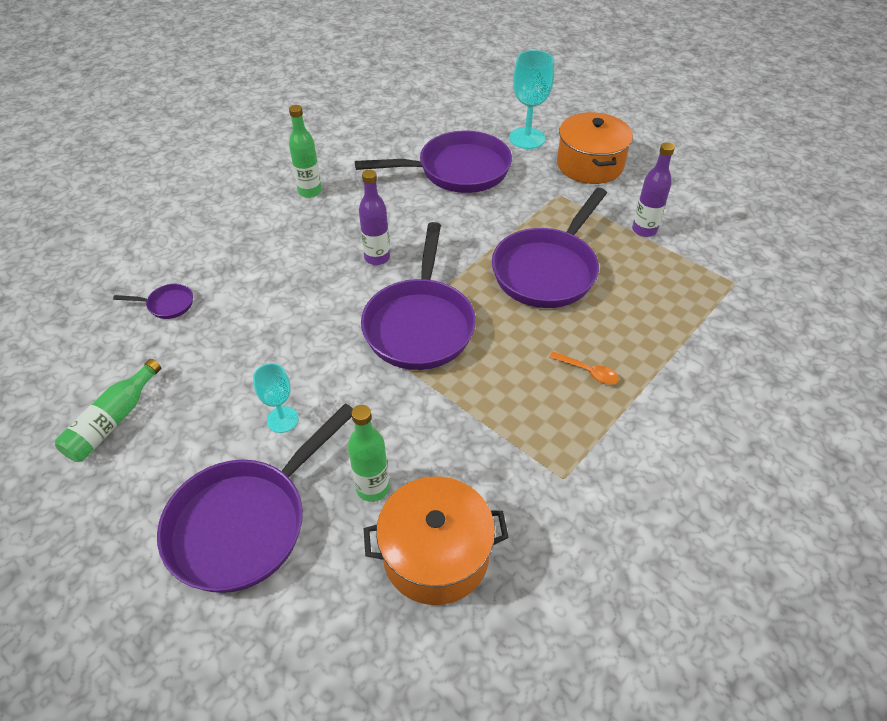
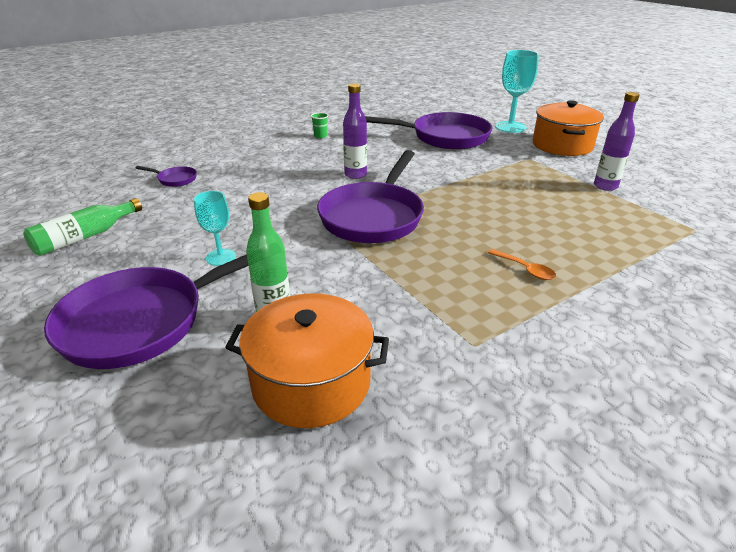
camera: 15 degrees right, 15 degrees down
(310, 191) = (320, 136): green bottle -> green cup
(547, 270) = (504, 199): purple pan -> none

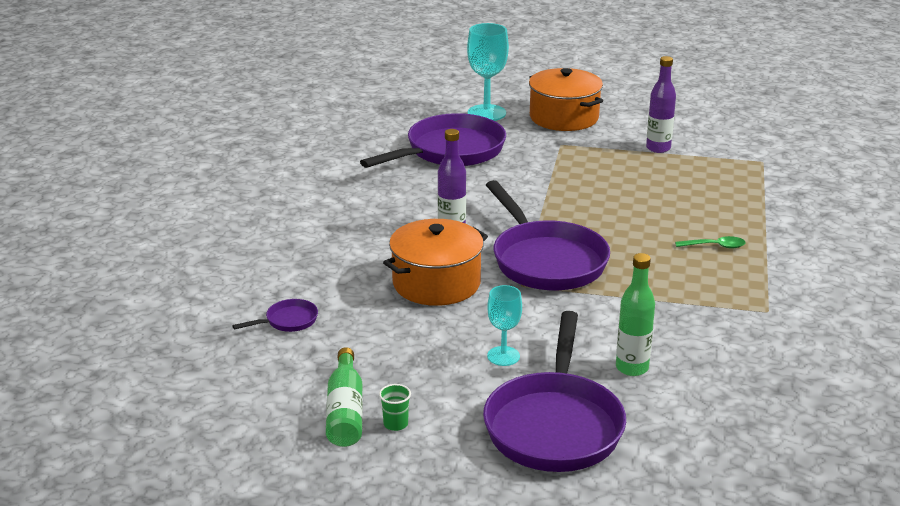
camera: 45 degrees left, 5 degrees down
(311, 382) = (726, 385): orange pot -> orange pot (436, 283)
(320, 136) = (324, 203): green cup -> green cup (395, 424)
(525, 269) = (715, 246): orange spoon -> green spoon

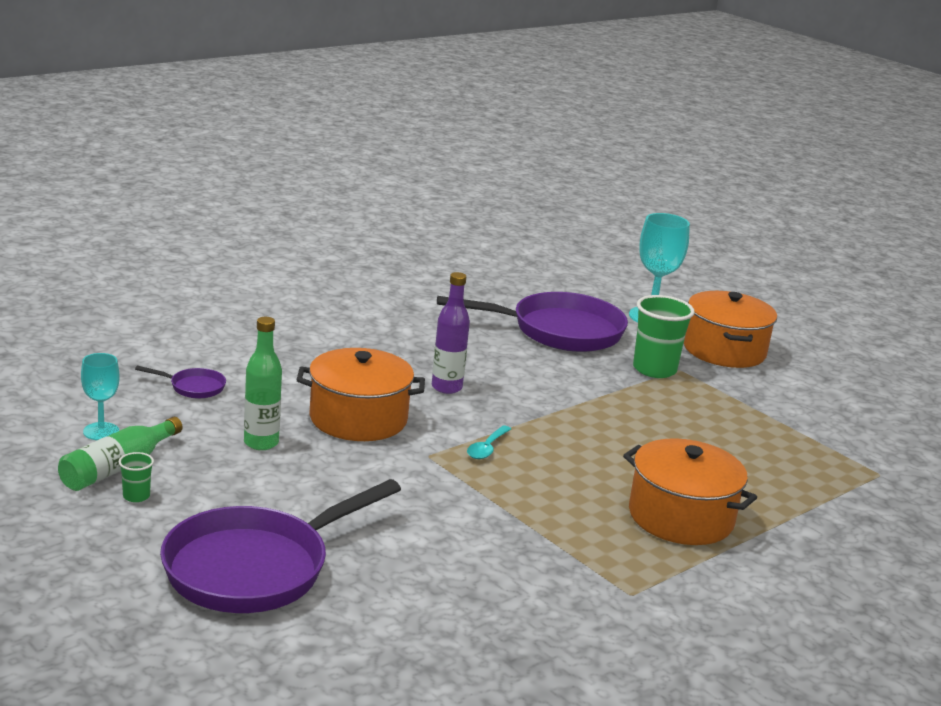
camera: 35 degrees right, 5 degrees down
(503, 356) = (311, 497): turquoise goblet -> turquoise goblet (101, 431)
(546, 260) = (487, 448): purple pan -> turquoise spoon
(548, 151) = (654, 369): none -> green cup
(632, 368) = (405, 565): green bottle -> green bottle (261, 443)
(658, 148) = (778, 414): purple bottle -> none
(715, 246) = (680, 517): green spoon -> orange pot

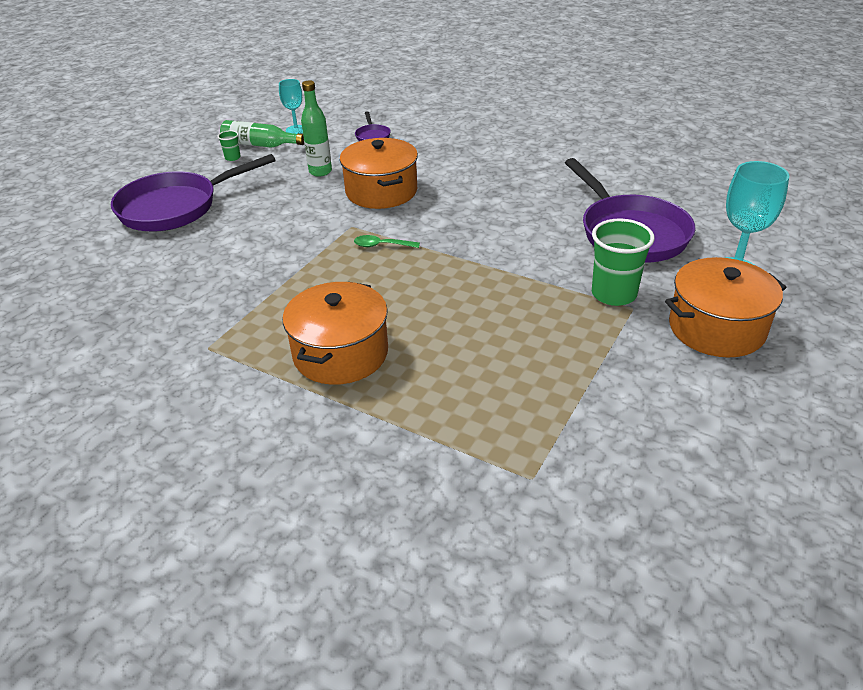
camera: 75 degrees right, 15 degrees up
(255, 568) = (175, 207): purple pan -> purple pan turned 60 degrees counterclockwise
(446, 387) = (463, 210): purple bottle -> none
(487, 448) = (381, 245): turquoise spoon -> green spoon

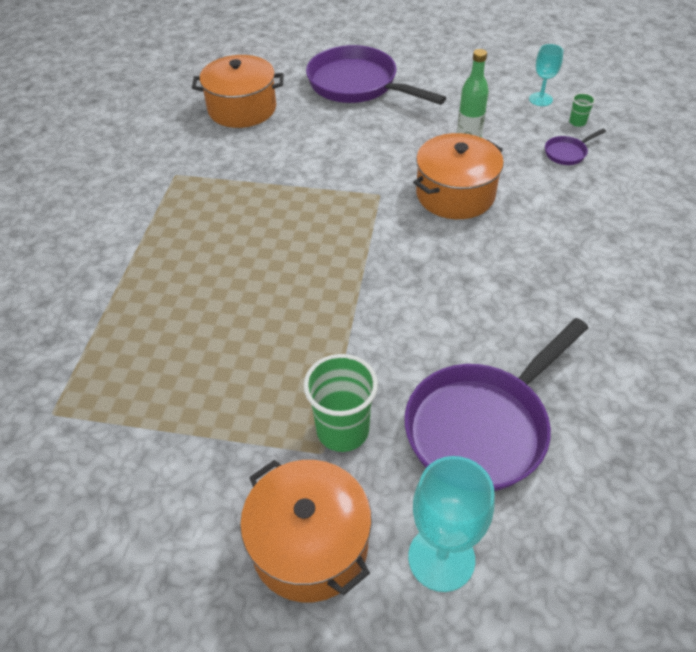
camera: 70 degrees right, 10 degrees up
(232, 157) = (459, 82): green cup -> green cup (577, 122)
(260, 145) = (494, 89): green bottle -> none
(340, 353) = (186, 248): orange pot -> orange pot (242, 109)
(381, 245) = (356, 224): green spoon -> none

